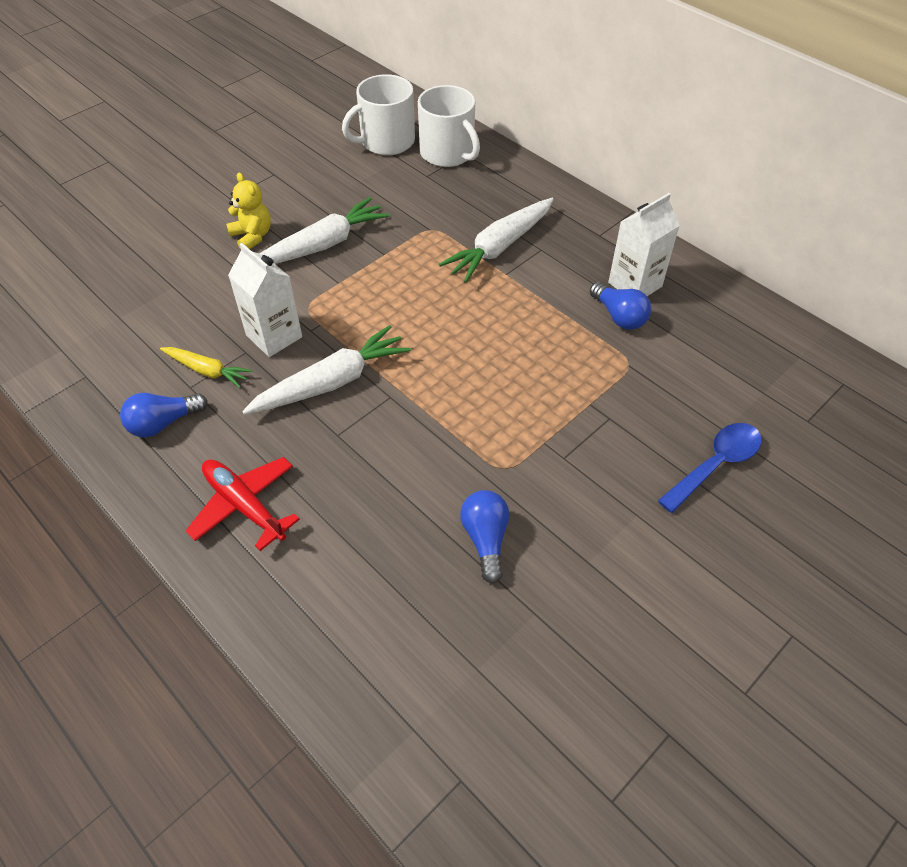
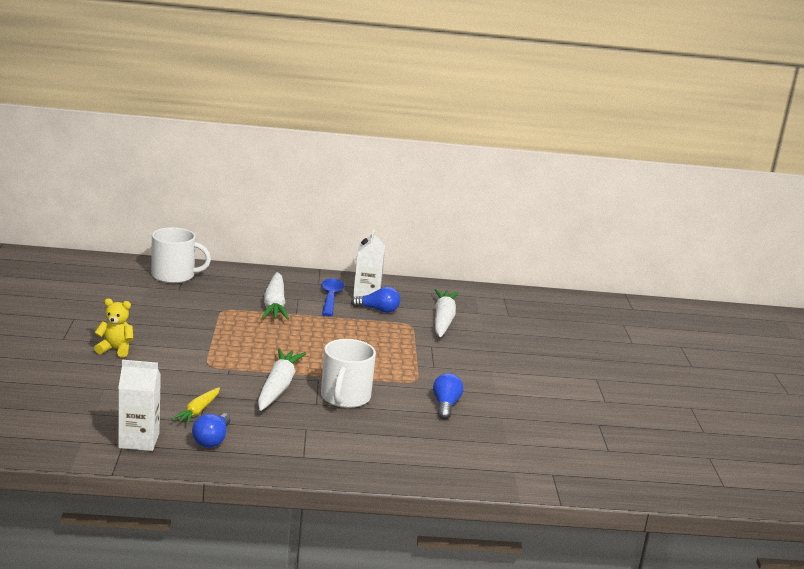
camera: 50 degrees left, 30 degrees down
(207, 371) = (198, 411): yellow carrot -> yellow carrot turned 135 degrees clockwise
(244, 505) = (316, 447): red plane -> none
(274, 336) = (211, 383): white carton -> white carton (139, 440)
(322, 245) = (169, 338): white carrot -> white carrot (443, 320)
(386, 141) = (124, 281): white mug -> white mug (345, 397)
(485, 539) = (445, 405): blue light bulb -> blue light bulb turned 60 degrees clockwise
(715, 464) = (496, 343): blue spoon -> blue spoon (330, 298)

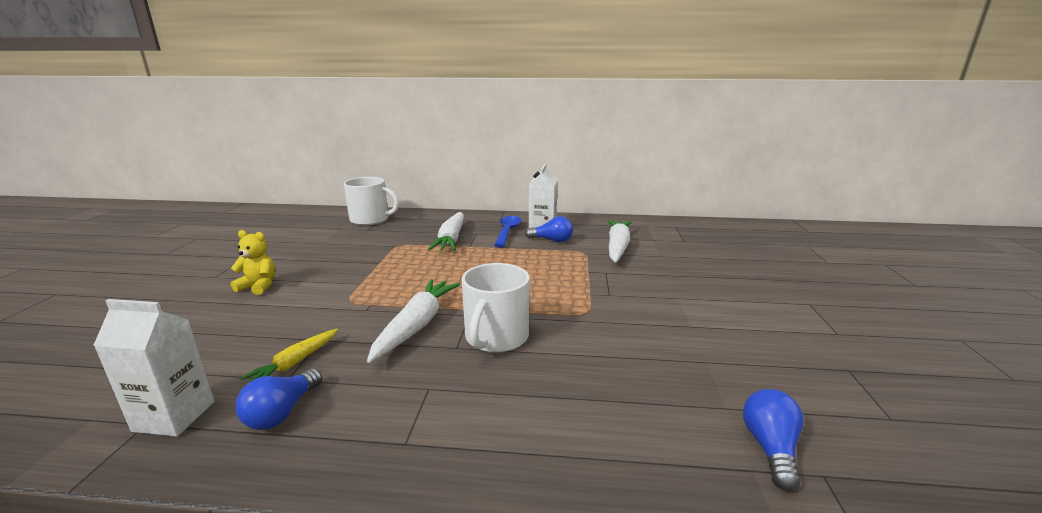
camera: 10 degrees right, 0 degrees up
(445, 405) = (626, 345): blue light bulb -> blue light bulb (770, 448)

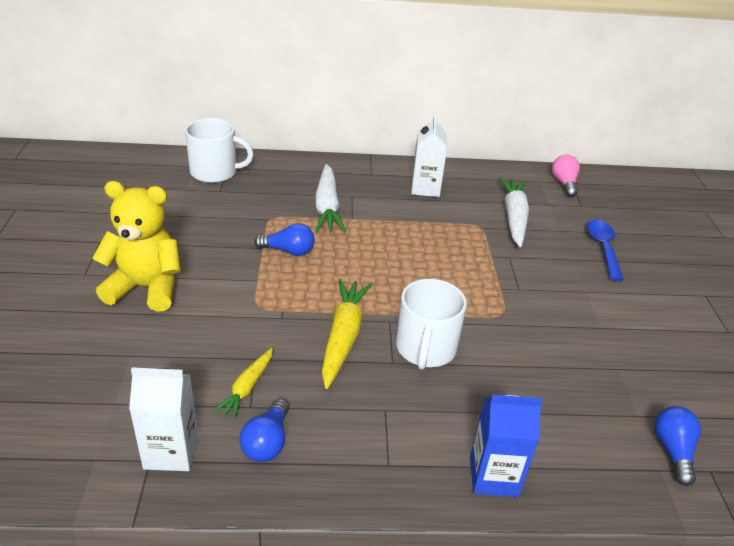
camera: 10 degrees left, 15 degrees up
(259, 286) = (146, 288): yellow teddy bear -> yellow teddy bear, size x1.82
(417, 325) = (343, 337): white carrot -> yellow carrot
(507, 232) = (387, 193): blue spoon -> blue spoon (603, 248)
(528, 464) = (493, 476): none -> blue carton
(552, 240) = (441, 207): blue light bulb -> blue light bulb (288, 251)
(669, 227) = (564, 183): none -> pink light bulb

